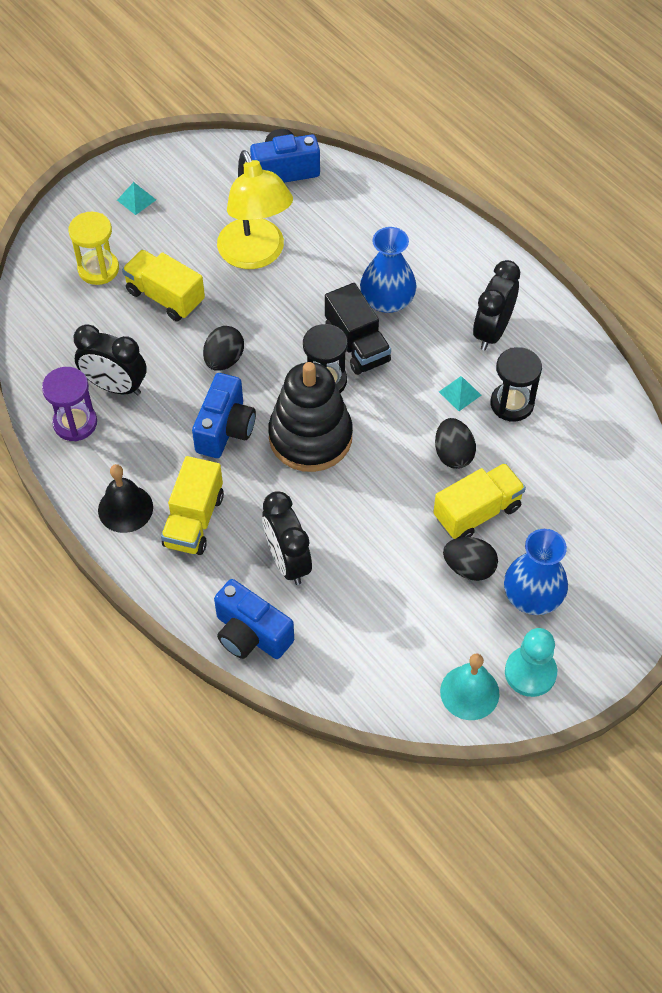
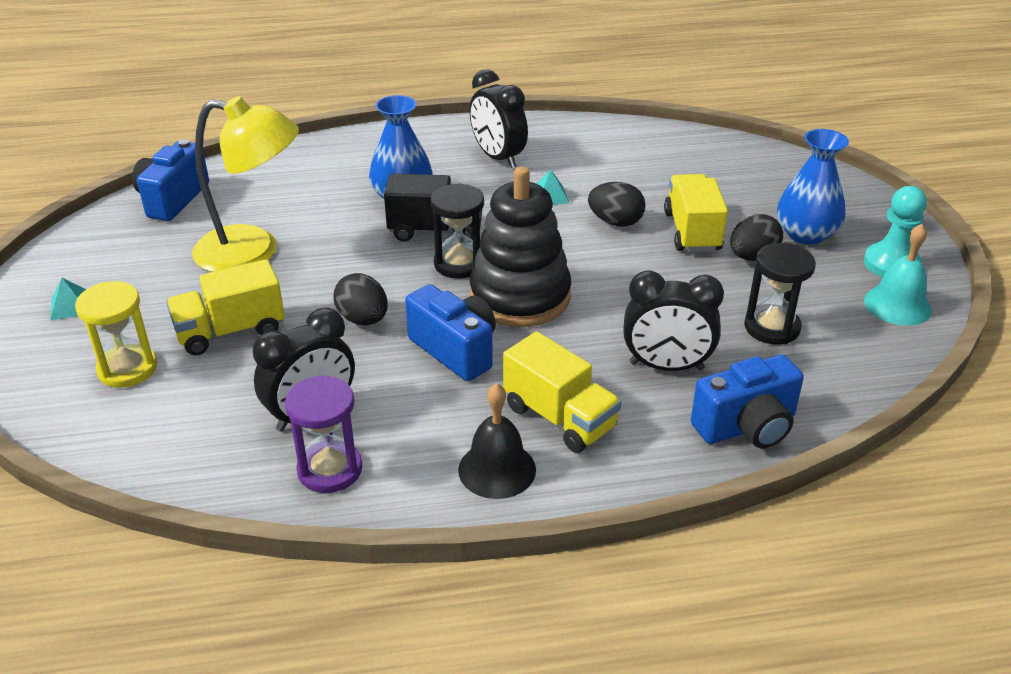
camera: 60 degrees left, 20 degrees down
(512, 404) = (586, 174): black hourglass -> black hourglass (772, 327)

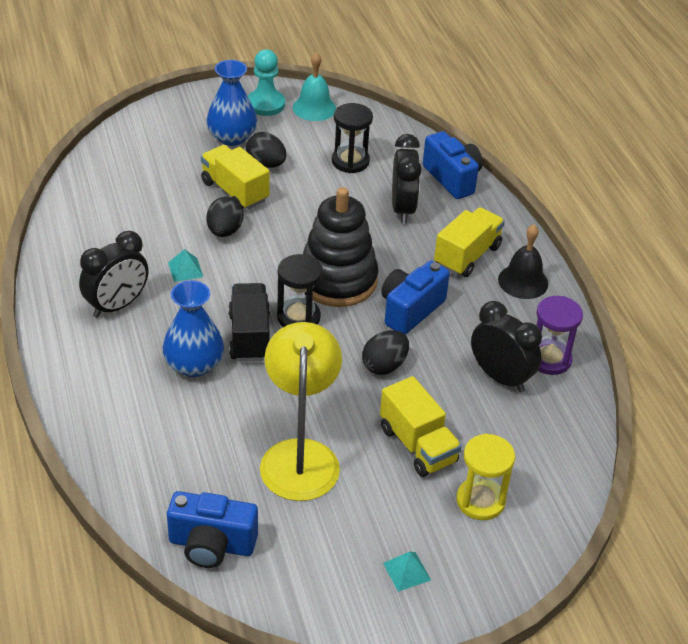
camera: 100 degrees left, 5 degrees up
(692, 231) = (234, 191): yellow truck -> yellow truck turned 60 degrees clockwise

